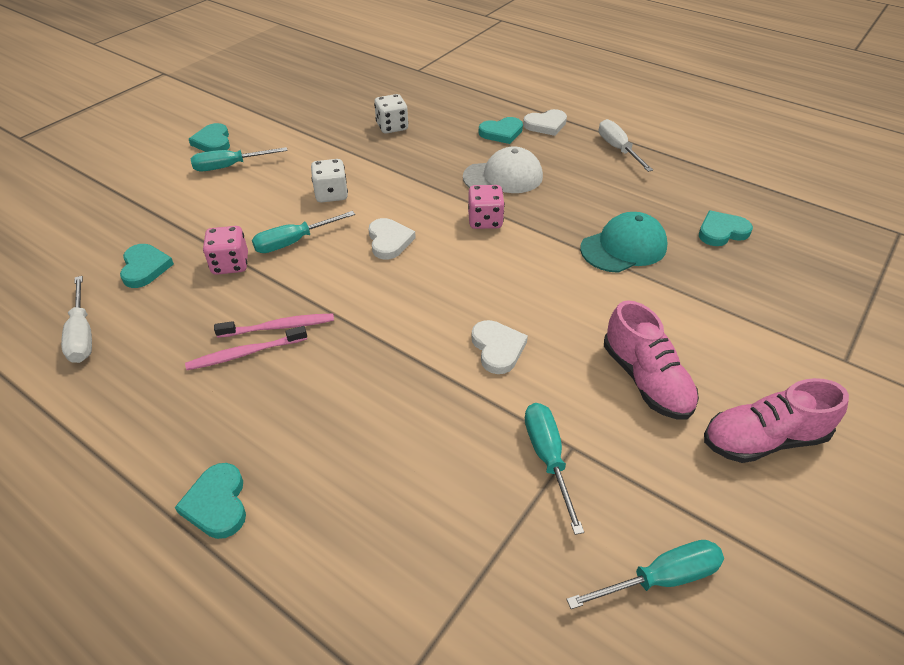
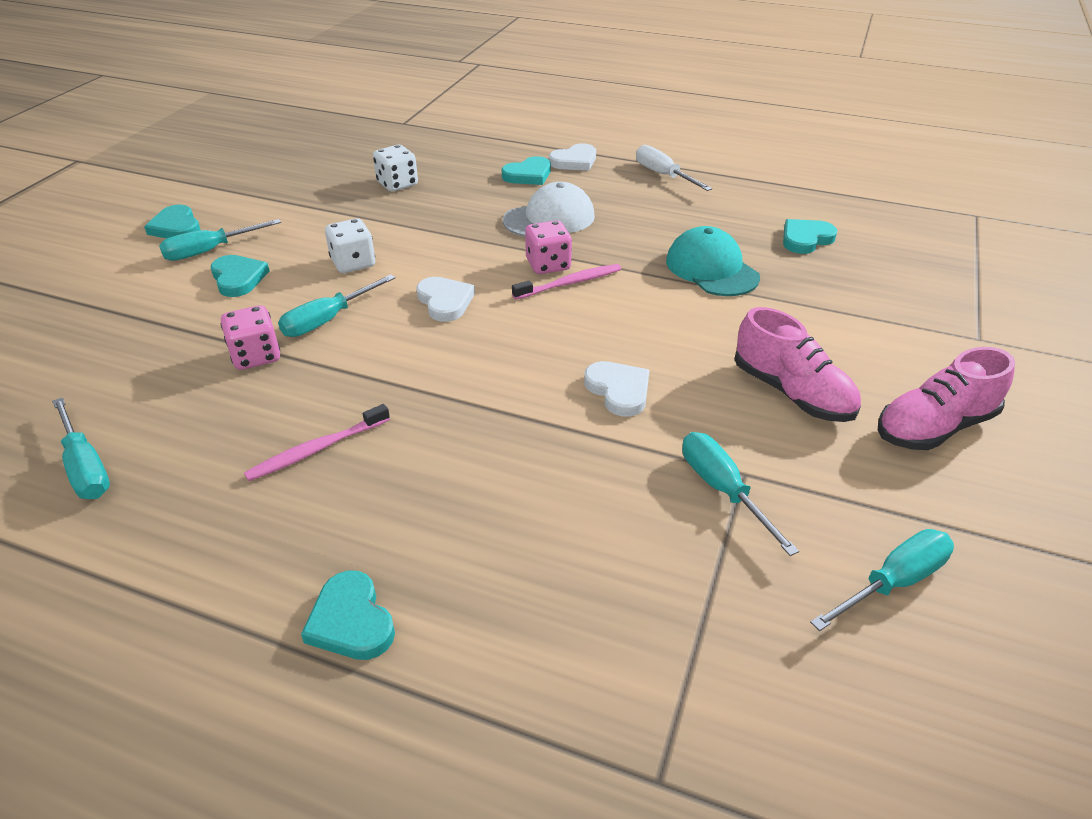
camera: 15 degrees left, 5 degrees down
(82, 334) = (86, 467): white screwdriver -> turquoise screwdriver
(145, 268) = (142, 378): turquoise heart -> turquoise heart (238, 278)
(279, 327) = (349, 413): pink toothbrush -> pink toothbrush (570, 283)
(623, 247) = (711, 269): turquoise cap -> turquoise cap turned 75 degrees counterclockwise

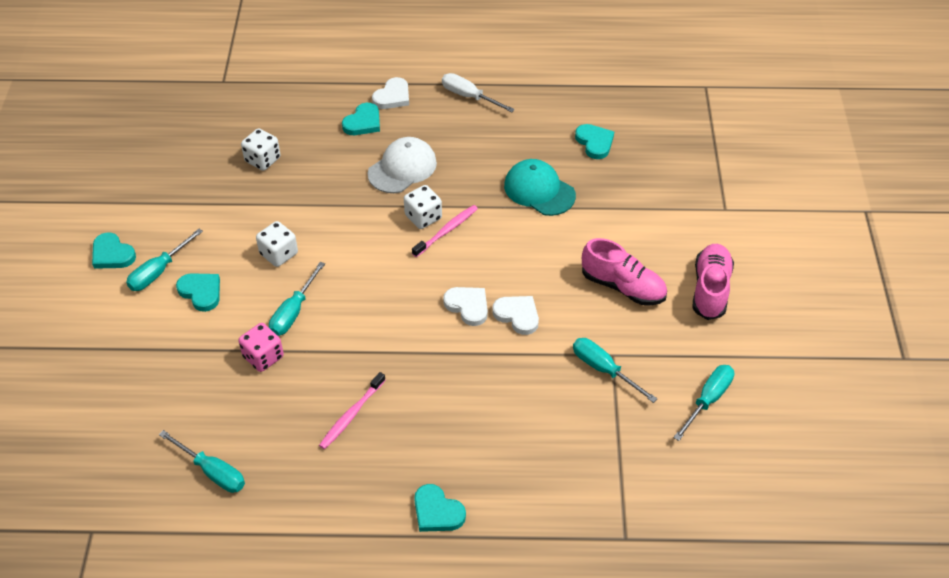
camera: 20 degrees left, 10 degrees up
(445, 301) = (367, 272): white heart -> white heart (468, 306)
(548, 265) = (423, 217): pink dice -> white dice
(805, 239) = (594, 143): turquoise heart -> turquoise heart turned 120 degrees clockwise
(934, 427) = (710, 289): pink shoe -> pink shoe turned 150 degrees clockwise

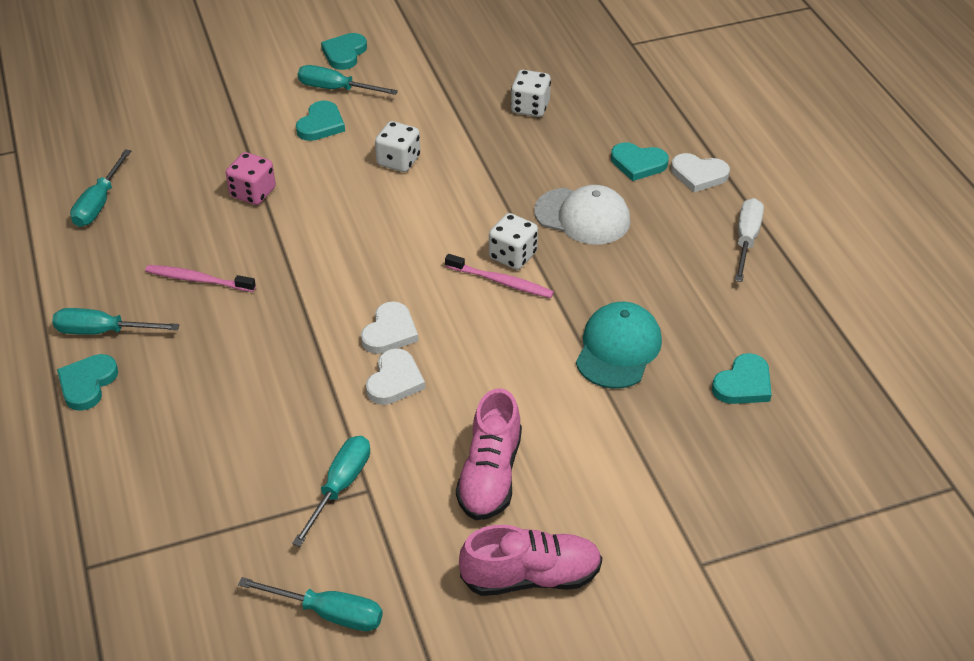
camera: 70 degrees right, 5 degrees down
(293, 312) = (322, 196): turquoise screwdriver -> turquoise screwdriver (103, 331)

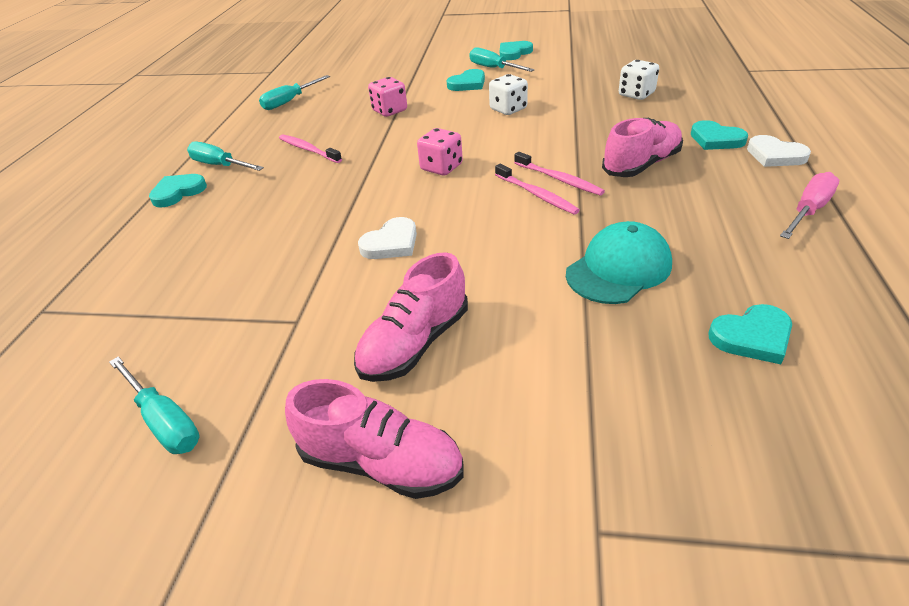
camera: 30 degrees right, 5 degrees down
(340, 486) = (277, 311): turquoise screwdriver -> none
(379, 269) = (441, 167): none -> pink dice
(390, 332) = (416, 209): white heart -> none
(513, 256) = (559, 179): white dice -> pink toothbrush
(582, 216) = (641, 165): white cap -> pink shoe
(746, 240) = (808, 210): white screwdriver -> pink screwdriver

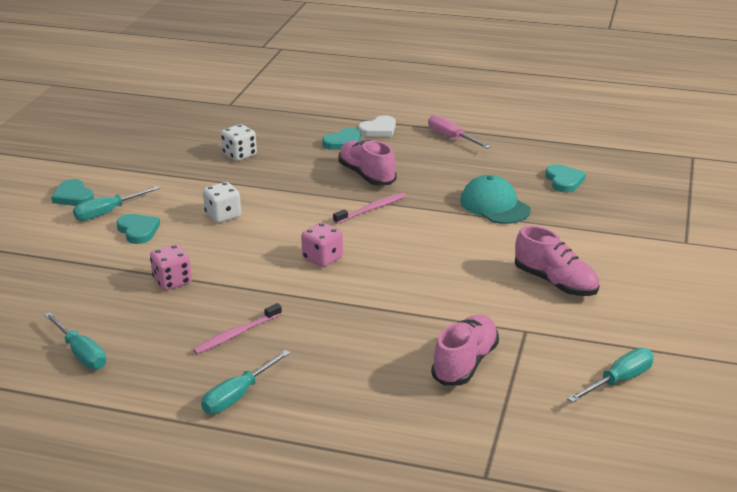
camera: 85 degrees left, 10 degrees down
(178, 192) = (288, 420): turquoise heart -> none
(381, 463) = (650, 297): pink shoe -> pink shoe (465, 363)
(391, 243) = (436, 288): white heart -> none
(537, 195) = (391, 221): pink toothbrush -> none

